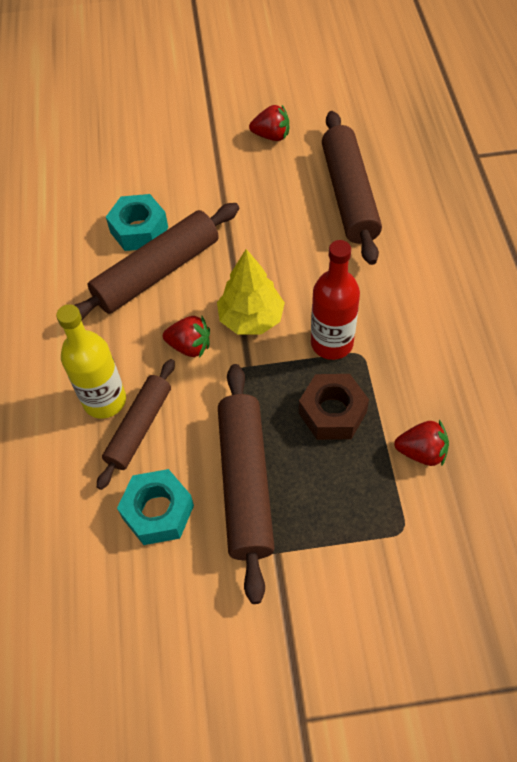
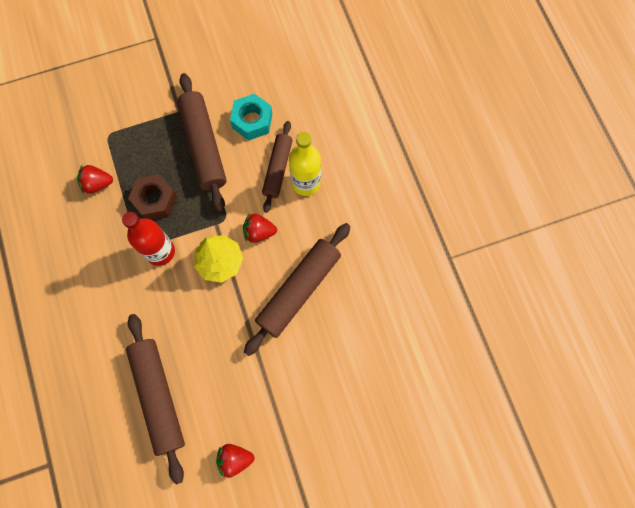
camera: 165 degrees right, 15 degrees up
(139, 230) = (324, 329): turquoise nut -> none

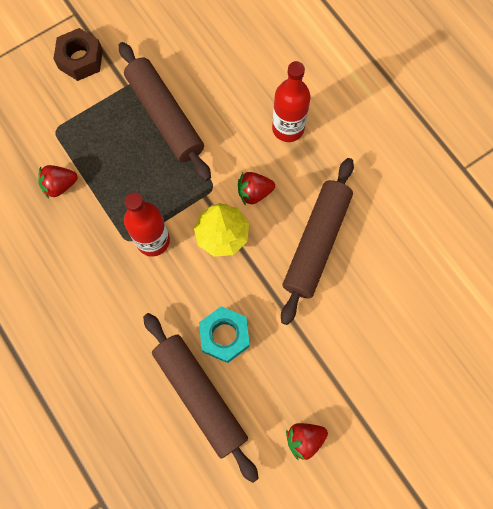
camera: 15 degrees left, 0 degrees up
(155, 200) = (130, 187): brown nut -> brown nut (80, 59)
(252, 121) = (209, 77): turquoise nut -> turquoise nut (224, 336)
(277, 169) = (253, 121): brown rolling pin -> none
(305, 183) = (288, 128): yellow bottle -> red bottle

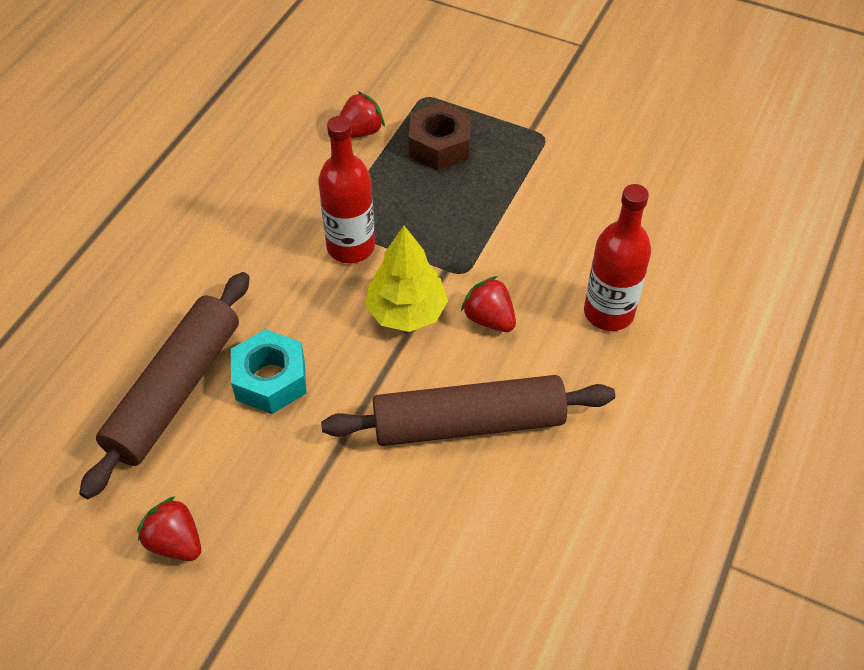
camera: 60 degrees right, 20 degrees down
(60, 185) = (360, 132): red strawberry -> red strawberry turned 105 degrees clockwise
(80, 59) = (529, 76): brown nut -> brown nut (439, 145)
(165, 116) = (520, 182): brown rolling pin -> none

